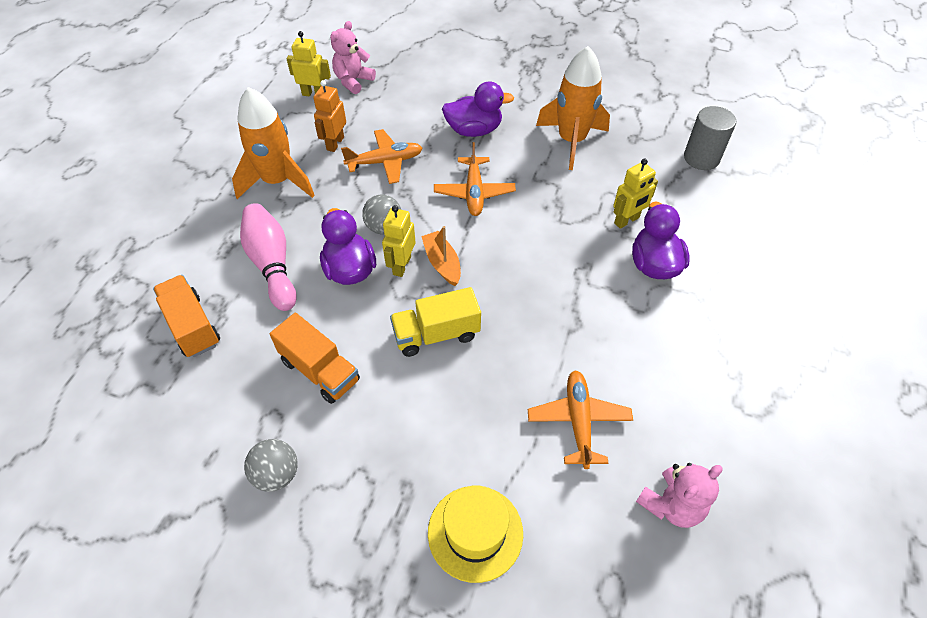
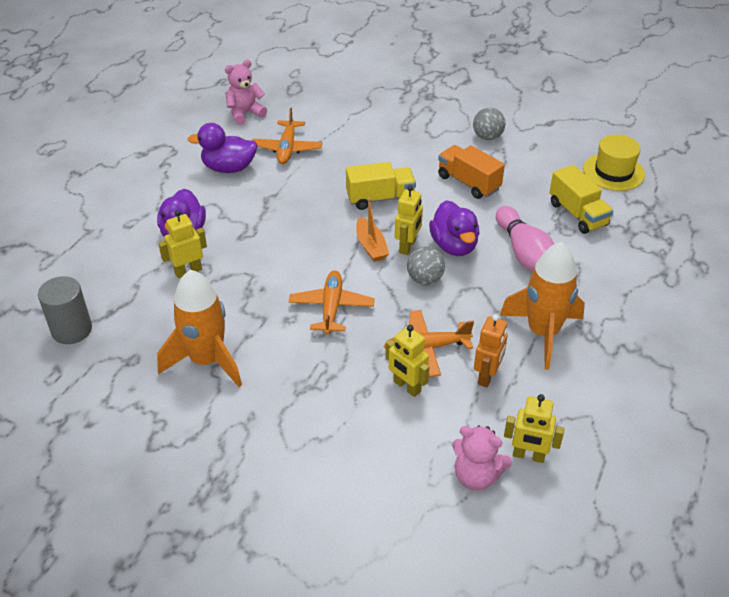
camera: 175 degrees left, 10 degrees down
(192, 326) = (577, 214): orange truck -> yellow truck
(353, 81) = (476, 476): pink teddy bear -> pink teddy bear turned 75 degrees clockwise
(402, 132) = (406, 387): none -> yellow robot
(474, 130) = (319, 383): purple duck -> purple duck (229, 168)
(475, 532) = (364, 110): yellow hat -> yellow hat (613, 172)

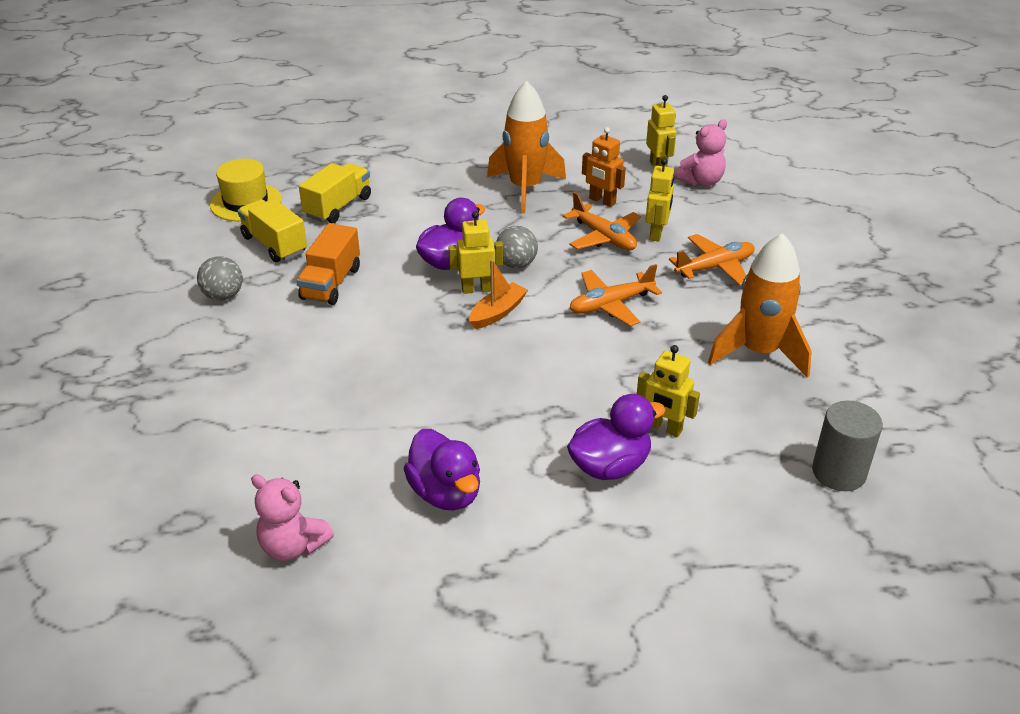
camera: 120 degrees left, 5 degrees down
(287, 149) = (359, 455): orange plane -> orange plane (715, 267)
(380, 198) = (409, 335): yellow truck -> yellow truck (274, 245)
(476, 476) = (701, 181): pink teddy bear -> pink teddy bear turned 60 degrees clockwise
(487, 376) = (602, 201): orange robot -> orange robot turned 135 degrees counterclockwise
(525, 254) = (427, 220): pink bowling pin -> none

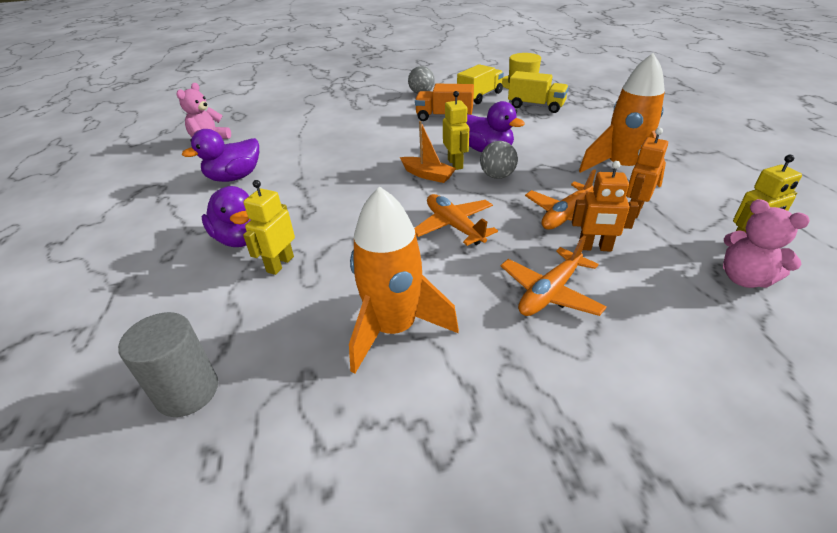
camera: 85 degrees right, 0 degrees up
(656, 233) = (595, 248): yellow robot -> orange robot
(715, 267) = (550, 293): orange plane -> orange plane turned 75 degrees clockwise

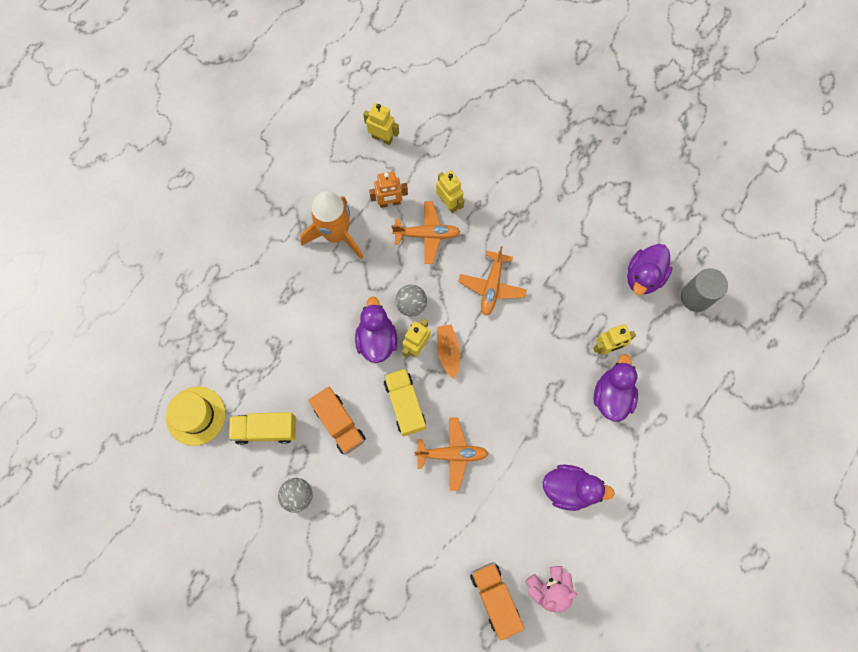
camera: 135 degrees left, 35 degrees up
(247, 124) = (495, 597): none -> orange truck
(292, 356) = (643, 276): none -> purple duck
(394, 329) = (590, 249): orange rocket -> none
(536, 106) = (255, 361): yellow truck -> yellow truck (405, 404)
(550, 293) = (506, 203): orange plane -> orange plane (452, 454)
(595, 248) = (449, 203): orange robot -> yellow robot
(744, 278) = (419, 130): pink teddy bear -> none

